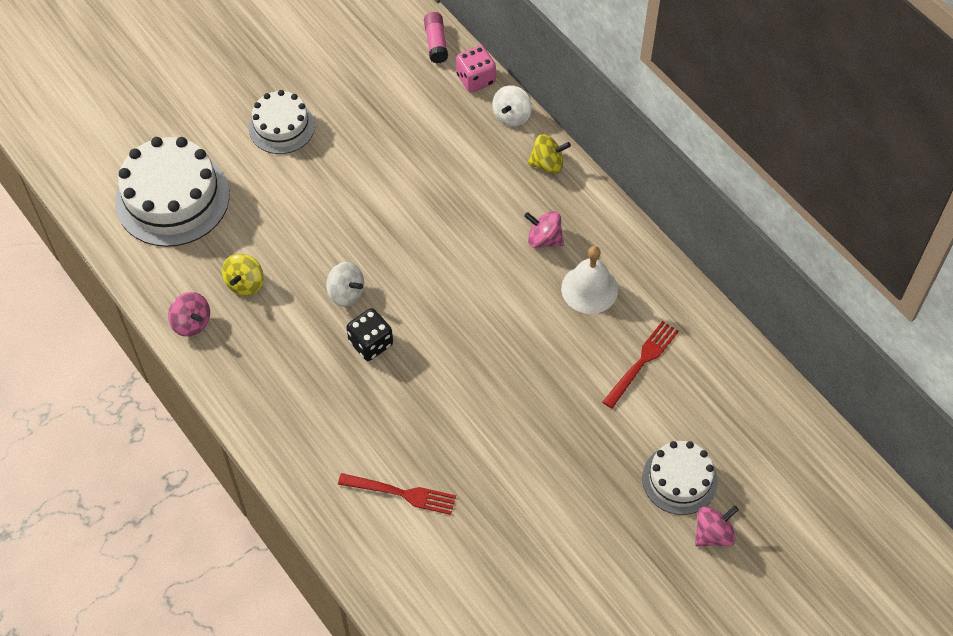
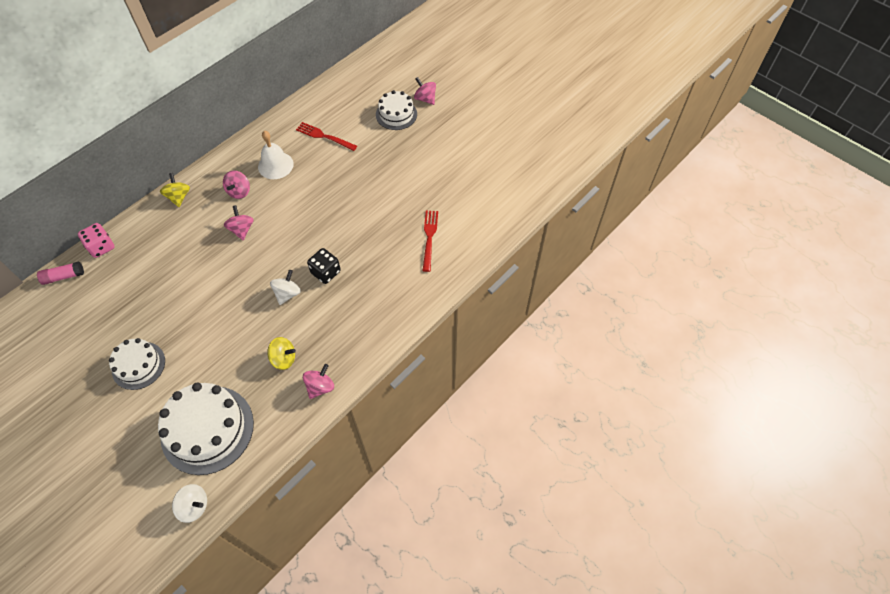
camera: 100 degrees left, 0 degrees up
(471, 241) = (242, 230): none -> pink spinning top
(512, 116) = (136, 221): white spinning top -> white spinning top (194, 506)

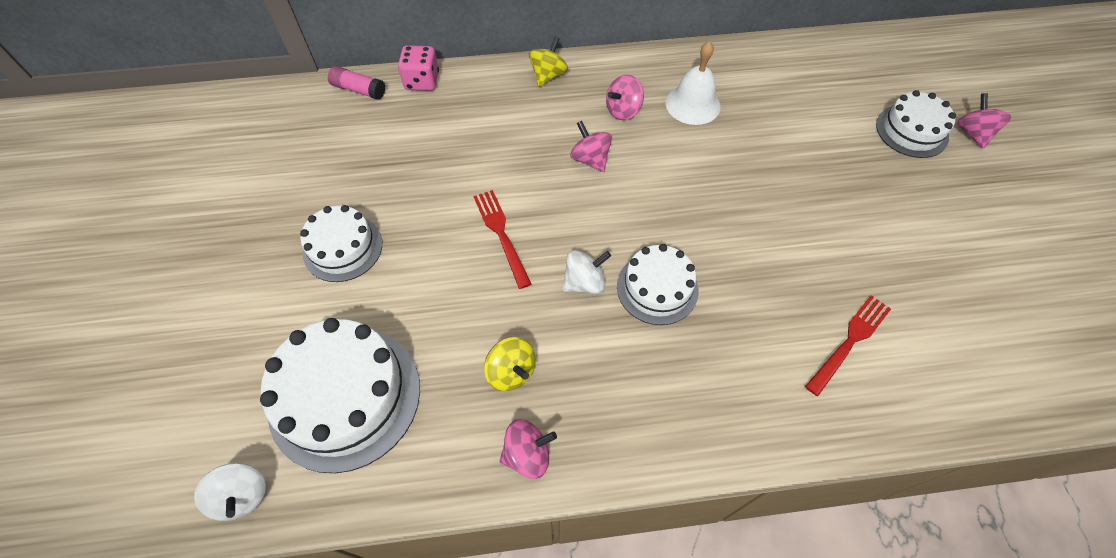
camera: 40 degrees right, 0 degrees up
(242, 230) = (590, 159): pink spinning top -> pink spinning top turned 60 degrees counterclockwise
(324, 136) = (784, 104): red fork -> red fork (501, 234)
(326, 272) = (657, 288): black dice -> white cake

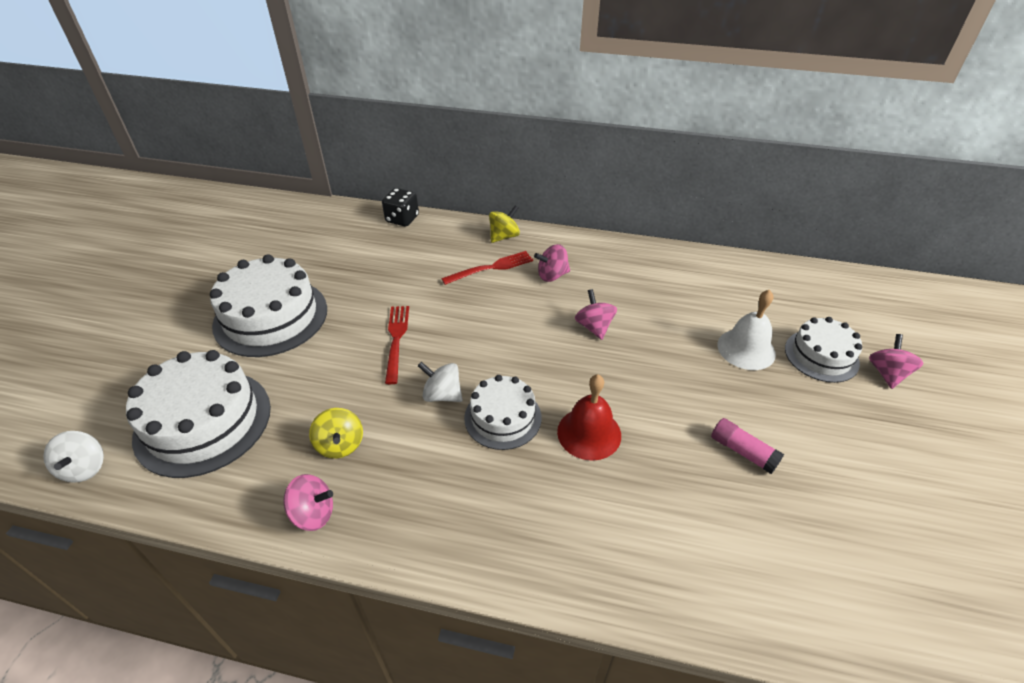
camera: 20 degrees right, 15 degrees down
(343, 248) = (271, 317): white cake -> white cake, size x1.67
(358, 90) = (352, 214): pink glue stick -> pink glue stick (743, 451)
(422, 81) = (402, 219): pink dice -> black dice
(584, 282) = (442, 395): white spinning top -> white spinning top turned 150 degrees counterclockwise
(590, 159) = (503, 304): pink spinning top -> pink spinning top (594, 327)
(693, 104) = (616, 285): white bell -> white bell (746, 349)
(746, 278) = (589, 433): none -> red bell
(850, 341) = (662, 517): red fork -> red fork (491, 268)

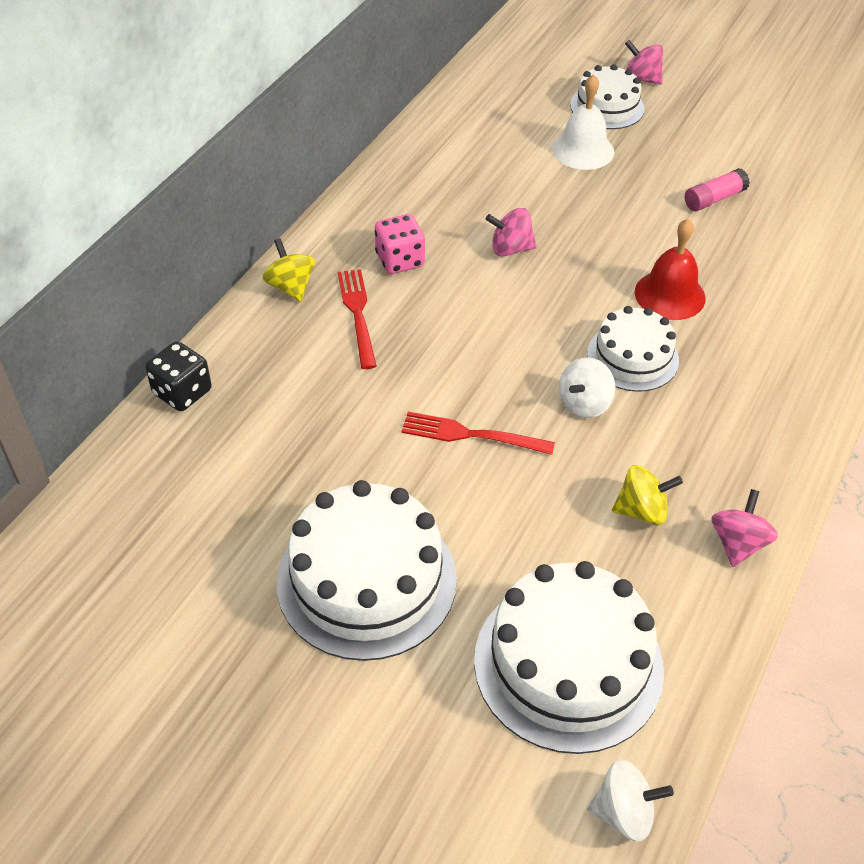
camera: 75 degrees left, 5 degrees up
(552, 275) = (400, 260): pink spinning top -> pink dice

